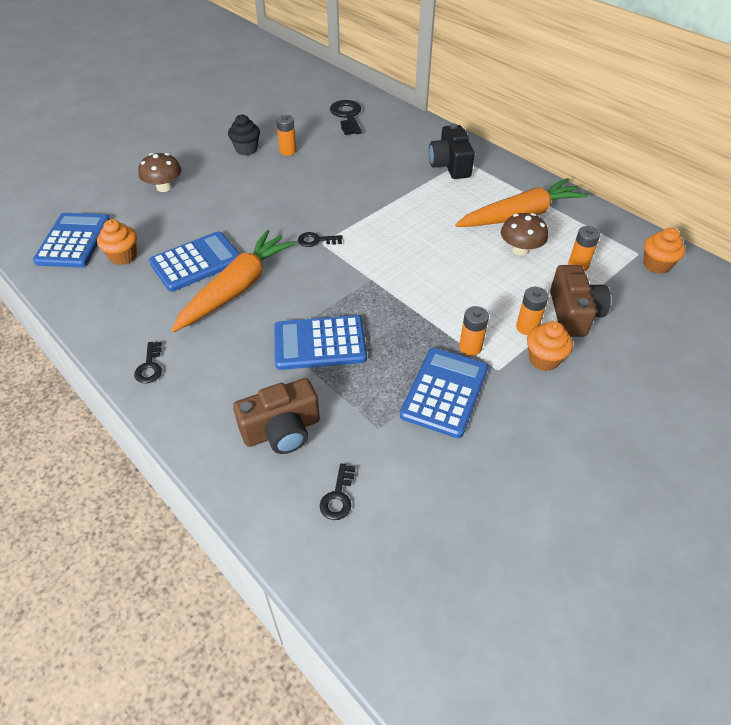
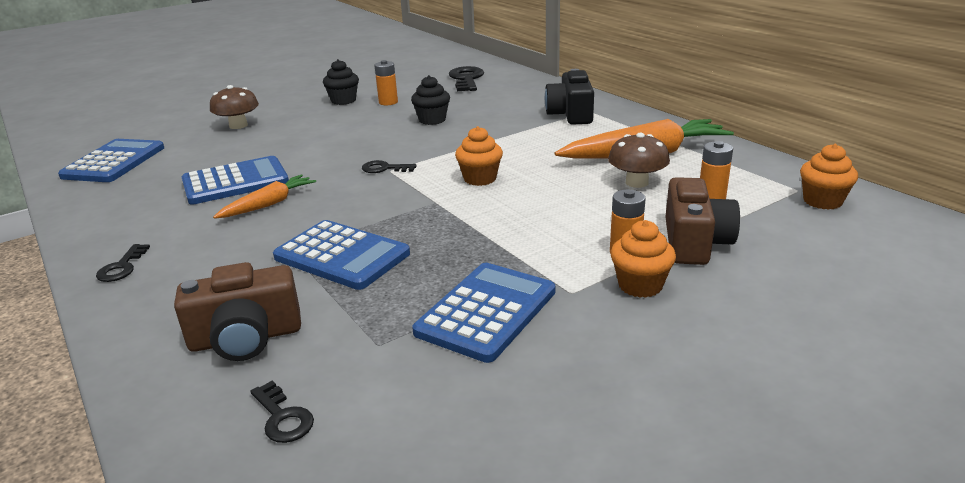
camera: 10 degrees right, 20 degrees down
(123, 256) = (158, 175): orange cupcake -> orange cupcake (480, 179)
(237, 288) = (268, 204): orange carrot -> orange carrot, size x0.55
(319, 343) = (342, 256): blue calculator -> blue calculator turned 150 degrees counterclockwise
(335, 175) = (432, 120): none -> black cupcake
(338, 497) = (283, 417): black key -> black key turned 60 degrees counterclockwise
(470, 347) = (539, 268): orange battery -> none

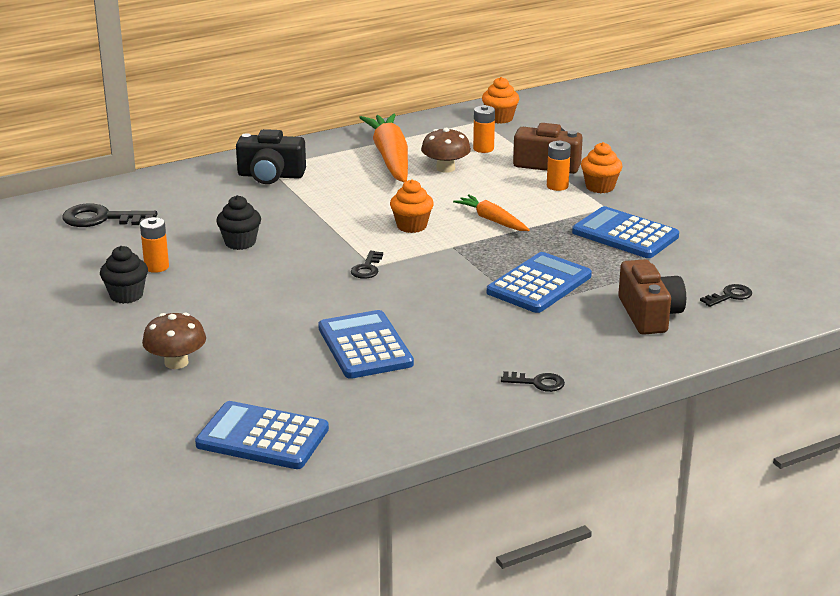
camera: 85 degrees left, 0 degrees up
(268, 204) = (429, 323): orange carrot -> orange carrot (492, 220)

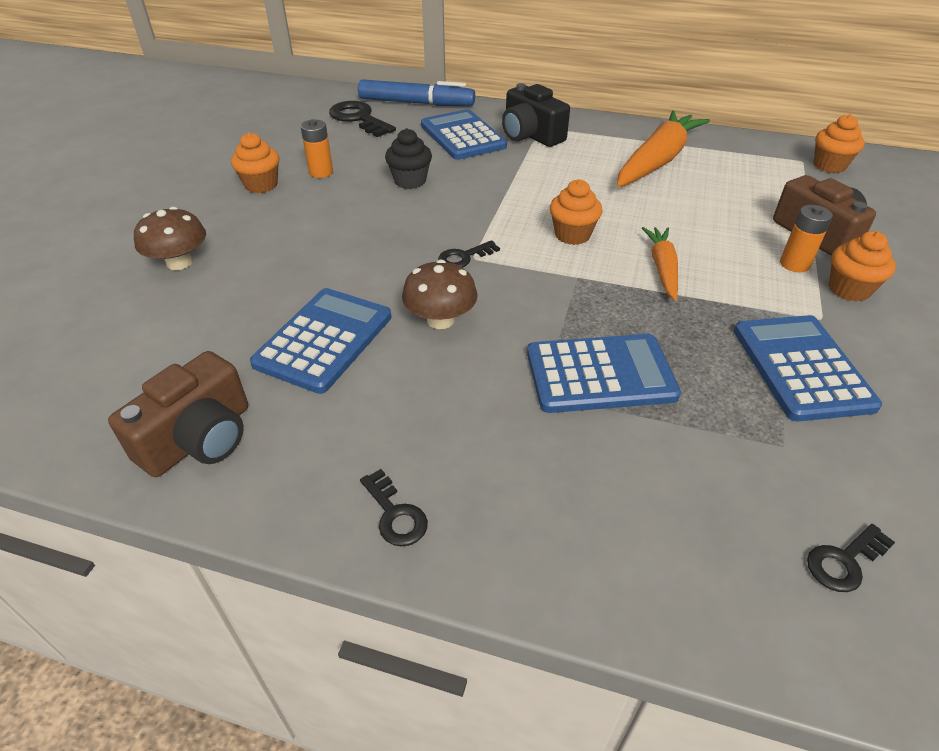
camera: 45 degrees right, 15 degrees up
(126, 295) = (261, 185): black cupcake -> orange cupcake
(128, 188) = (416, 103): none -> blue marker
(262, 437) = (86, 383): blue calculator -> blue calculator (463, 136)
(445, 168) = (696, 192): brown mushroom -> brown mushroom (440, 320)
(483, 149) = (766, 189): orange battery -> none
(649, 314) = (677, 510): brown camera -> brown camera (199, 438)
(730, 296) = (844, 561): black key -> black key turned 135 degrees clockwise

